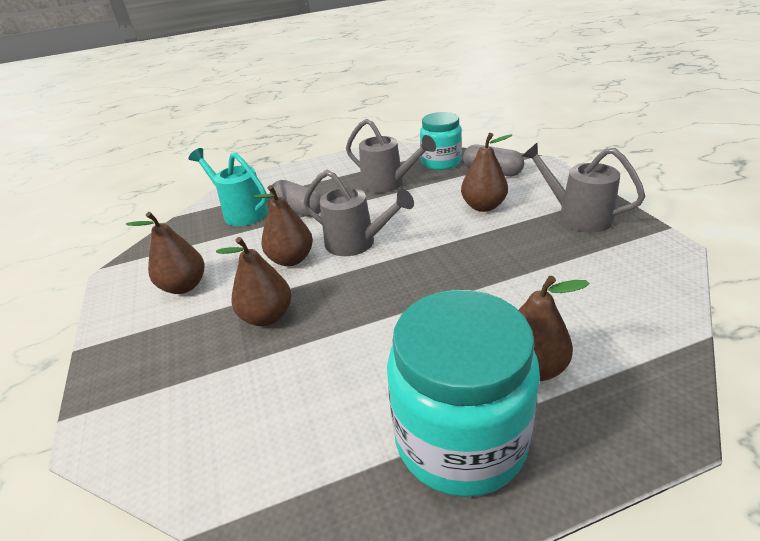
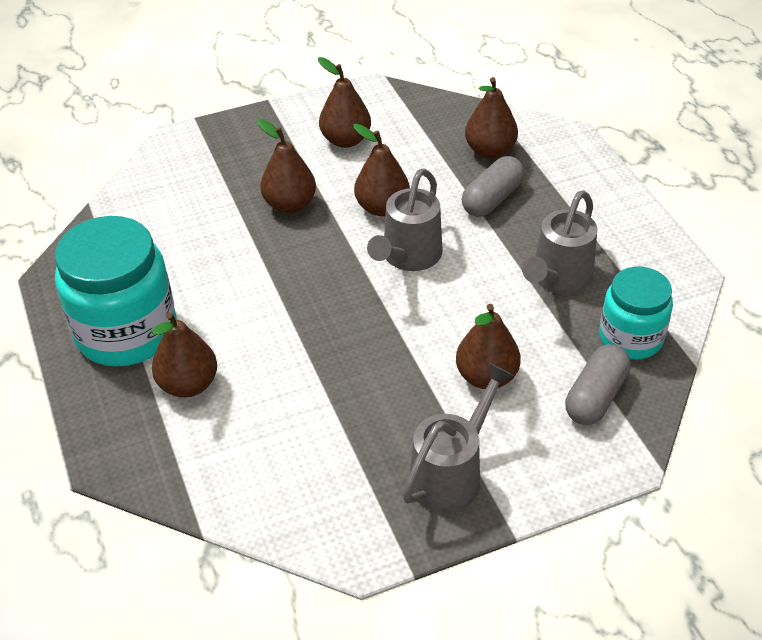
camera: 85 degrees right, 10 degrees up
(241, 212) = (490, 151): turquoise watering can -> brown pear

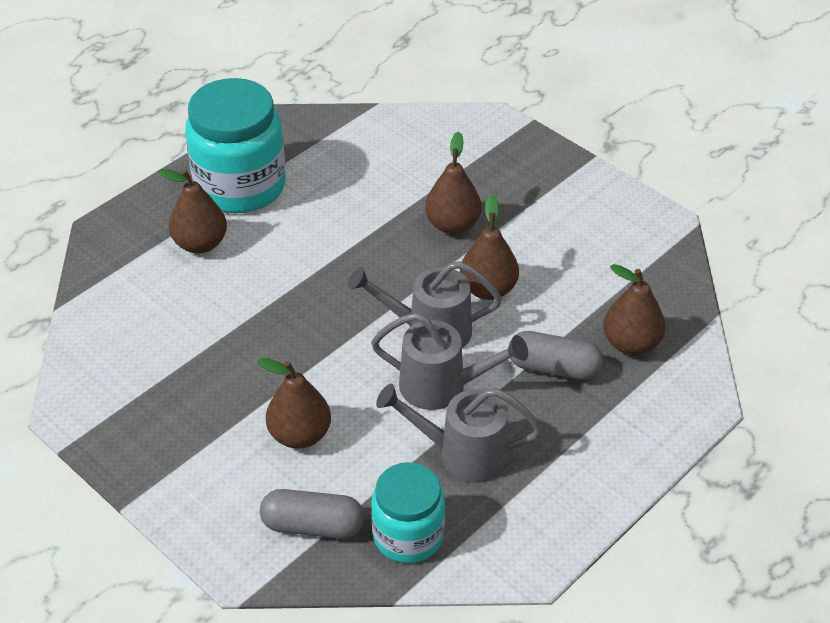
camera: 65 degrees right, 0 degrees up
(345, 140) = (571, 230): brown pear -> none
(452, 473) = (174, 444): grey watering can -> grey watering can (443, 387)

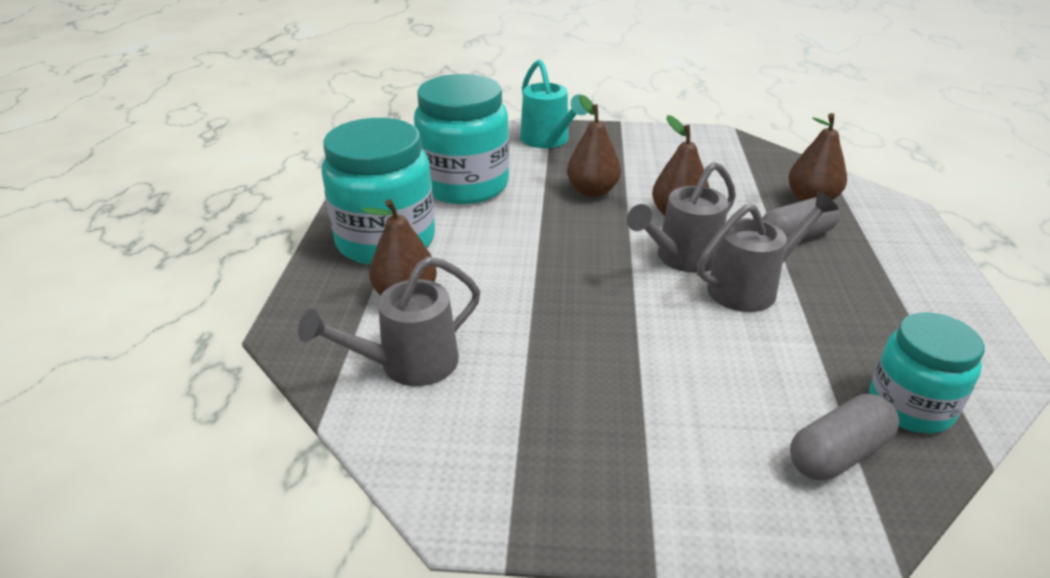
camera: 40 degrees left, 10 degrees down
(299, 435) = (709, 387): brown pear -> none
(359, 161) = (464, 185): none -> turquoise jar
(462, 454) = (839, 322): grey watering can -> grey watering can (407, 364)
(493, 146) = (548, 141): none -> turquoise watering can

